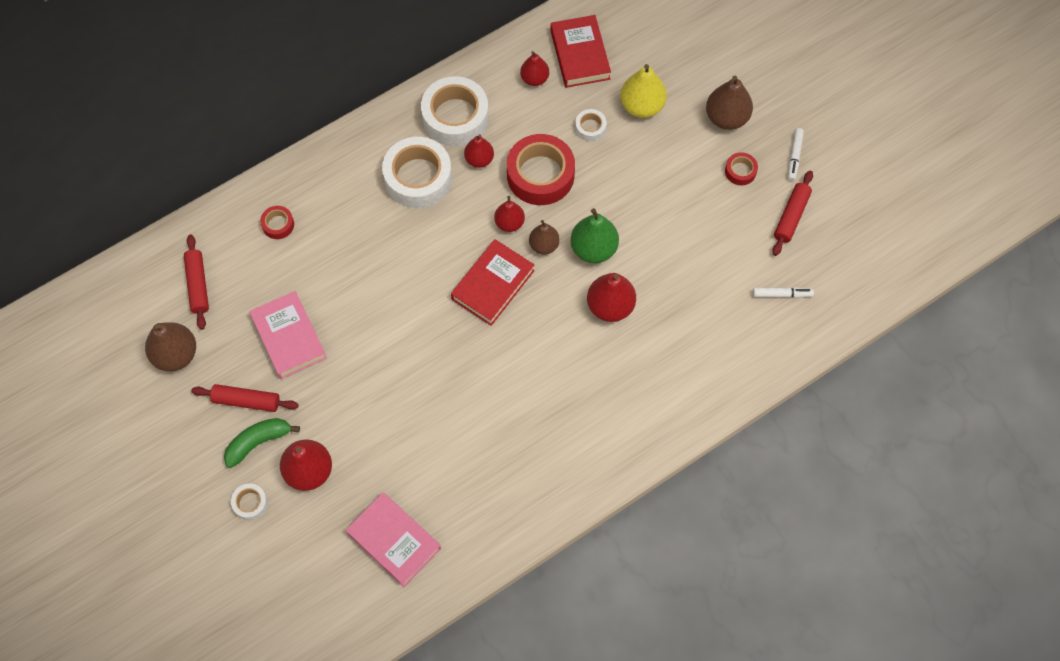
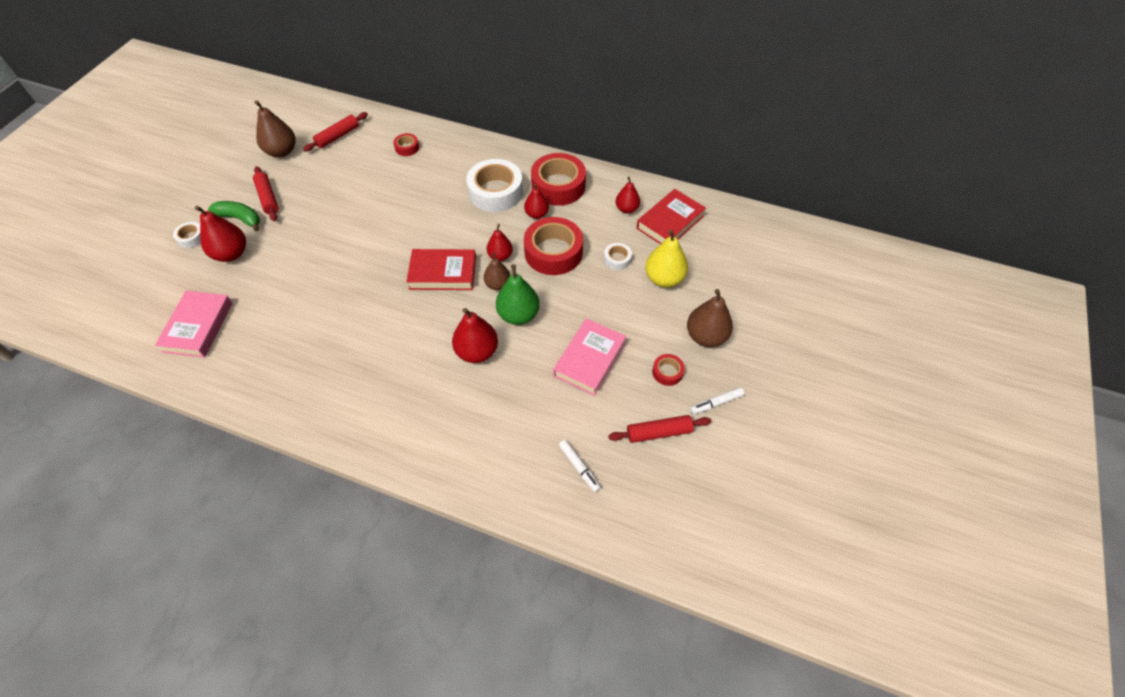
camera: 55 degrees right, 10 degrees down
(289, 337) = (328, 193): pink book -> pink book (589, 359)
(455, 117) = (558, 186): white tape -> red tape

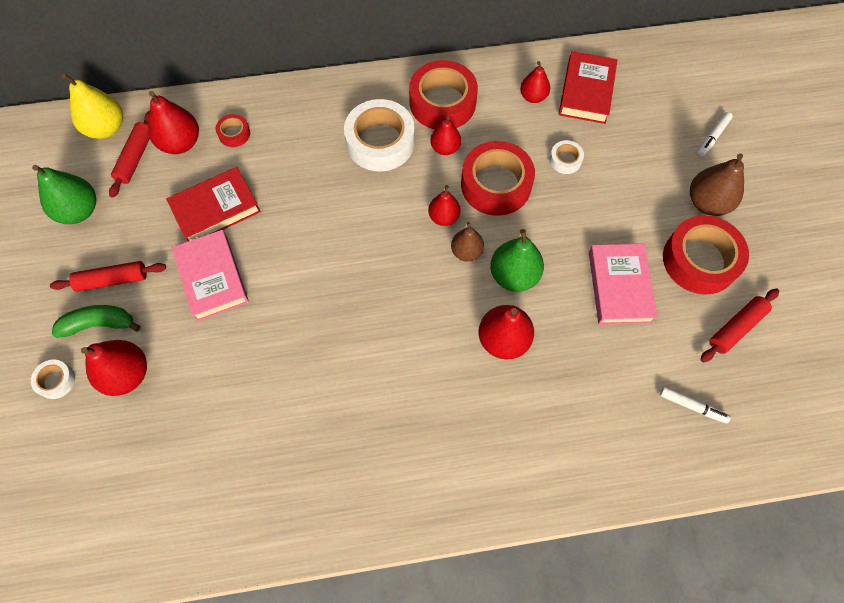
camera: 30 degrees left, 10 degrees up
(198, 327) = (164, 486): pink book -> pink book (212, 278)
(268, 198) = (112, 280): red rolling pin -> red rolling pin turned 45 degrees counterclockwise
(282, 151) = (79, 211): brown pear -> green pear
(370, 139) = (180, 143): none -> red pear
(443, 273) = (398, 269): red book -> red book (216, 209)
(664, 278) = (625, 159): yellow pear -> yellow pear (106, 128)
(667, 372) = (699, 260): red tape -> red tape, size x2.15
(716, 403) = (764, 268): white marker -> white marker (713, 137)

